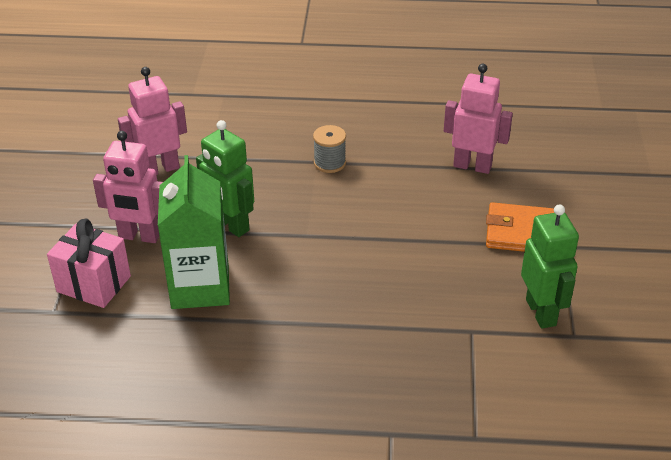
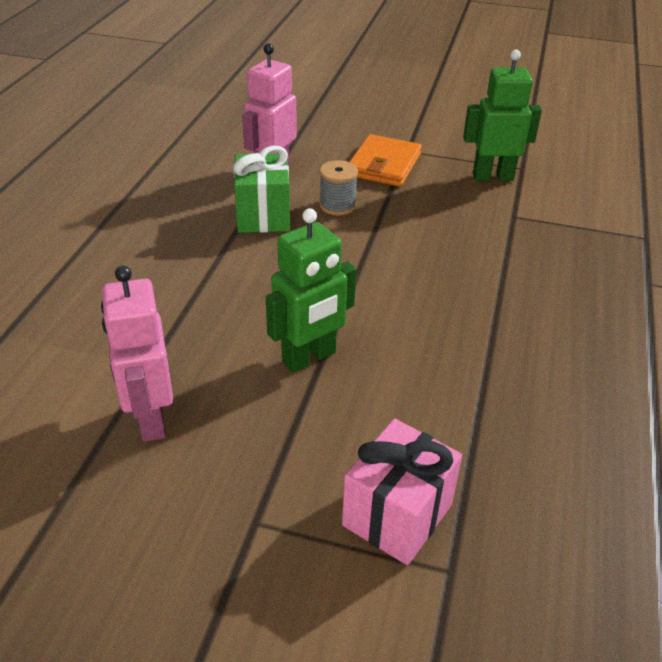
camera: 80 degrees left, 0 degrees up
(139, 236) = (303, 454): pink robot -> none
(200, 287) = (423, 397): green carton -> none
(329, 163) = (219, 261): grey spool -> grey spool (337, 205)
(400, 173) = (263, 215): none -> green gift

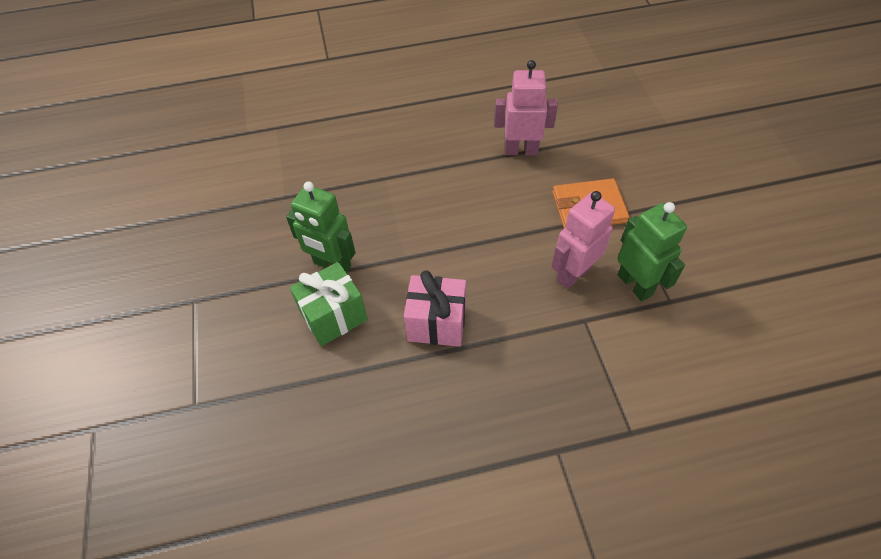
camera: 65 degrees right, 15 degrees up
(151, 419) = (244, 220): pink robot -> pink robot (573, 274)
(263, 215) = (463, 172): green gift -> green gift (334, 316)
(337, 205) = (508, 205): grey spool -> none
(397, 515) = (224, 364): pink gift -> pink gift (437, 323)

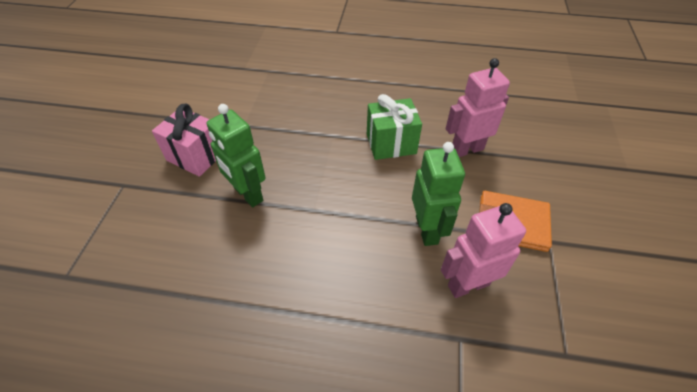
camera: 20 degrees right, 5 degrees down
(334, 316) = (223, 241): green gift -> green gift (391, 143)
(437, 323) = (310, 283): pink gift -> pink gift (195, 156)
(521, 150) = (466, 149): pink robot -> pink robot turned 45 degrees counterclockwise
(635, 284) = (531, 321): green robot -> green robot (427, 230)

